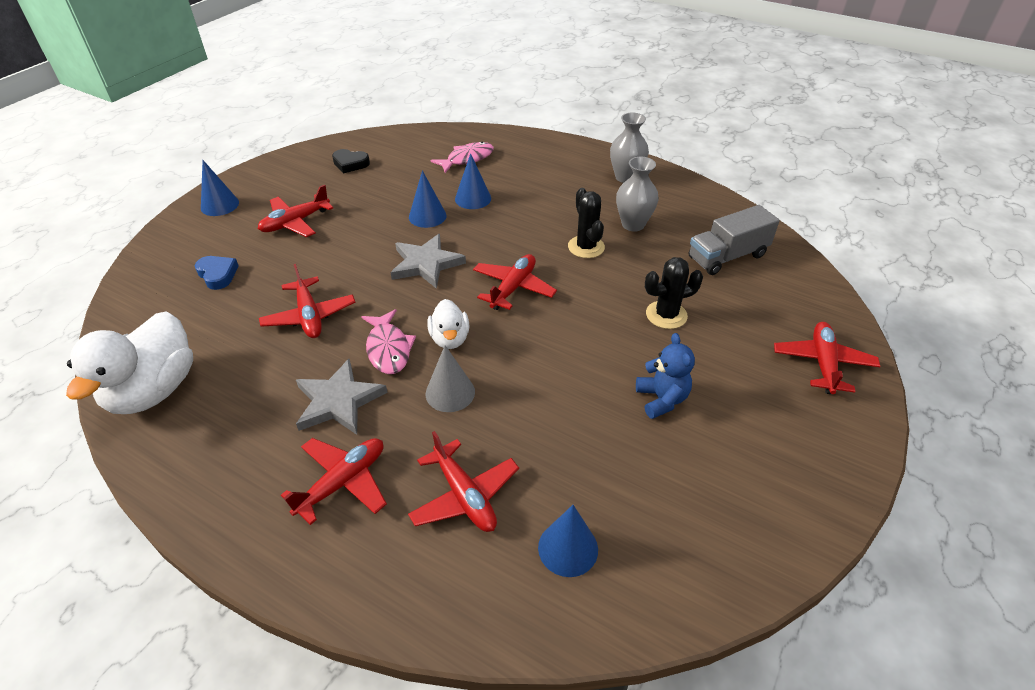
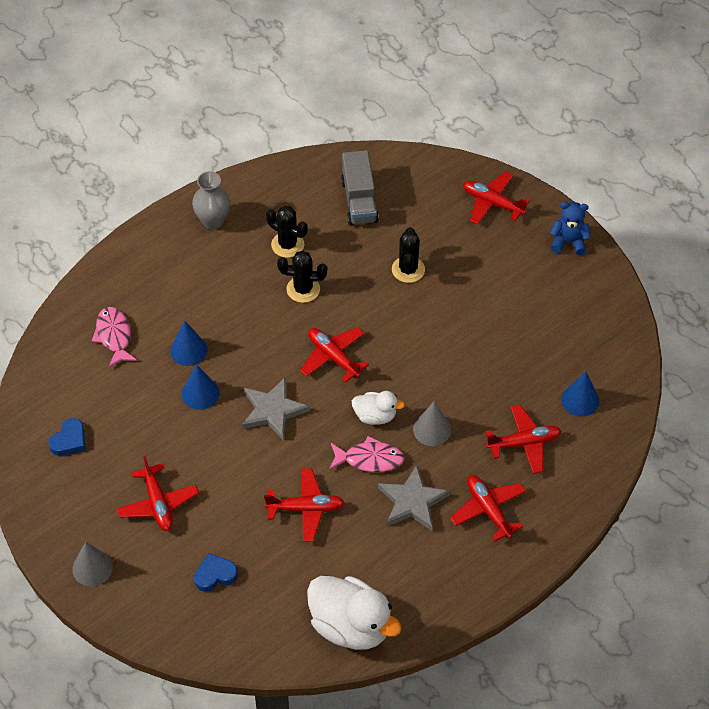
camera: 70 degrees left, 10 degrees up
(220, 205) = (92, 568): blue cone -> grey cone
(350, 164) = (69, 440): black heart -> blue heart
(633, 224) = (287, 245): grey vase -> black cactus
(661, 399) = (487, 307): blue teddy bear -> blue teddy bear (568, 242)

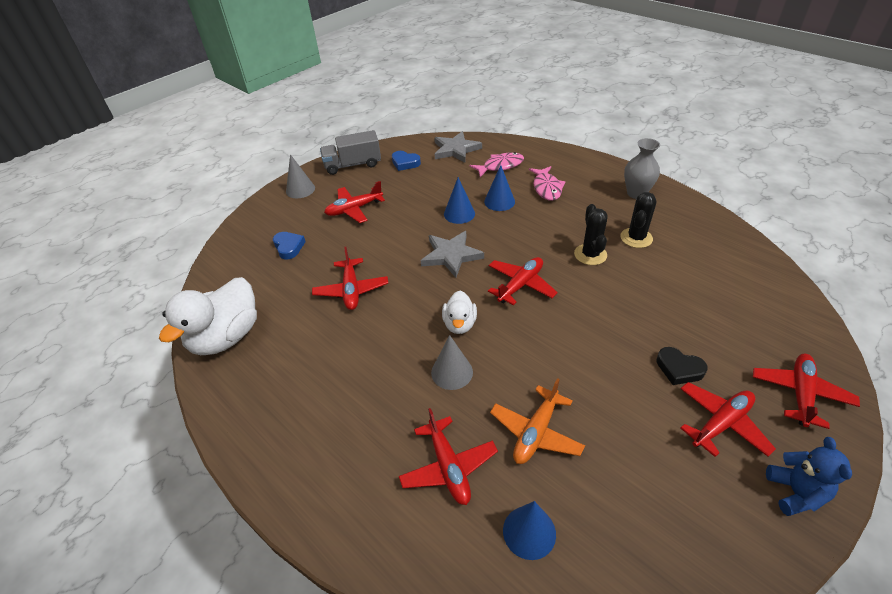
camera: 85 degrees right, 10 degrees down
(359, 201) = (720, 277): grey truck -> grey truck (353, 165)
(369, 459) = (408, 326): pink fish -> pink fish (546, 188)
(408, 269) = (653, 326): black cactus -> none
(412, 501) = (361, 366): grey star -> grey star (456, 150)
(456, 268) = (679, 369): none -> black heart
(488, 510) = (352, 438): red plane -> red plane (721, 423)
(501, 379) = (536, 432): none -> orange plane

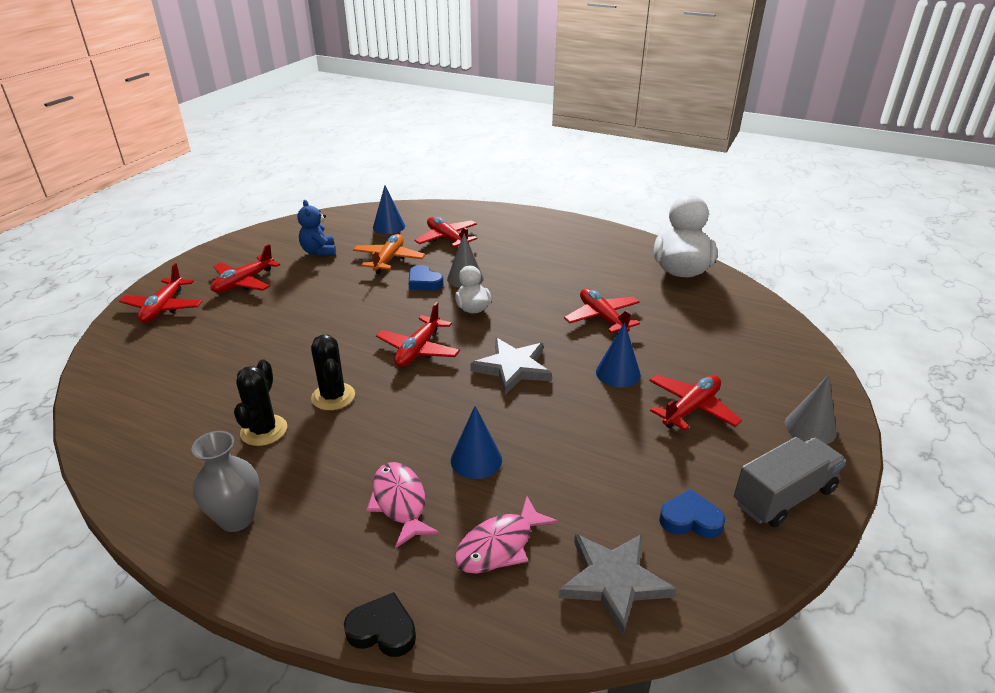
camera: 160 degrees right, 10 degrees down
(289, 247) = (720, 346): blue heart -> blue heart (424, 282)
(459, 214) = (530, 427): blue cone -> blue cone (618, 373)
(679, 369) = (263, 308): black heart -> black heart (382, 630)
(795, 492) = (210, 261): blue teddy bear -> blue teddy bear (319, 252)

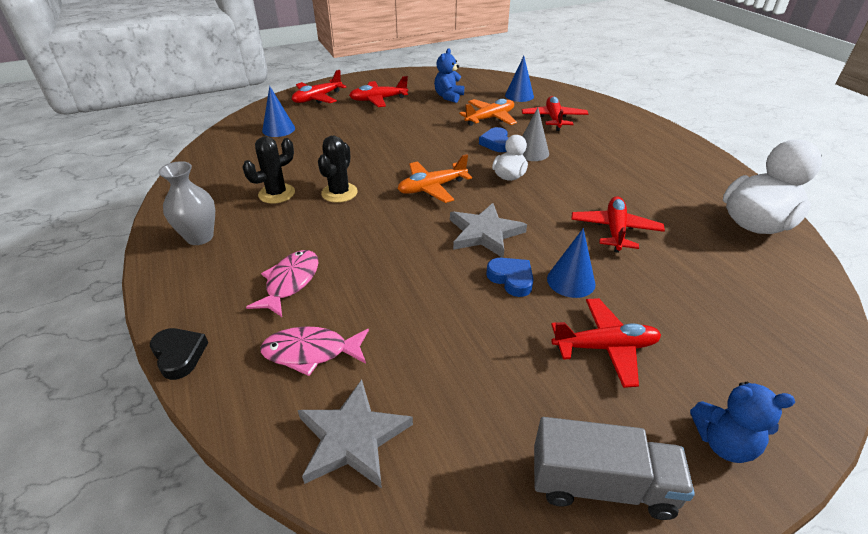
camera: 40 degrees right, 5 degrees up
(418, 350) = (432, 188): red plane -> orange plane
(476, 460) = (373, 283): blue cone -> blue cone (278, 129)
(690, 519) = (479, 438): blue heart -> blue heart (511, 279)
(810, 428) = (723, 443): grey cone -> blue teddy bear

